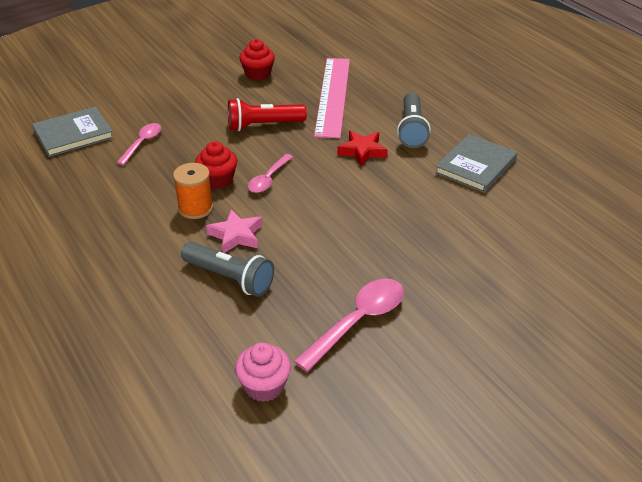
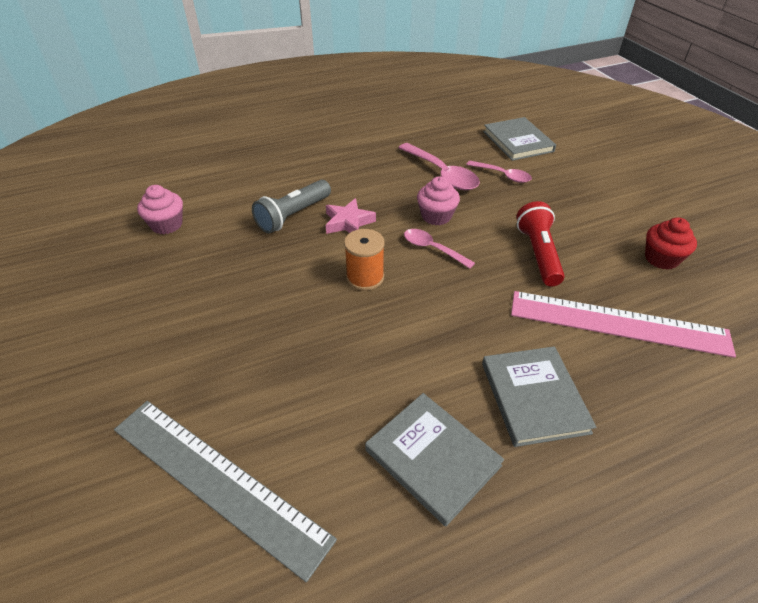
camera: 100 degrees right, 5 degrees up
(195, 208) = (394, 201): orange spool -> orange spool (365, 277)
(218, 180) = (436, 216): red cupcake -> pink cupcake
(358, 321) = (201, 284): pink spoon -> pink spoon (442, 174)
(362, 151) = (480, 332): red star -> none
(411, 130) = (533, 397): grey flashlight -> grey book
(541, 254) = (217, 481): none -> grey ruler

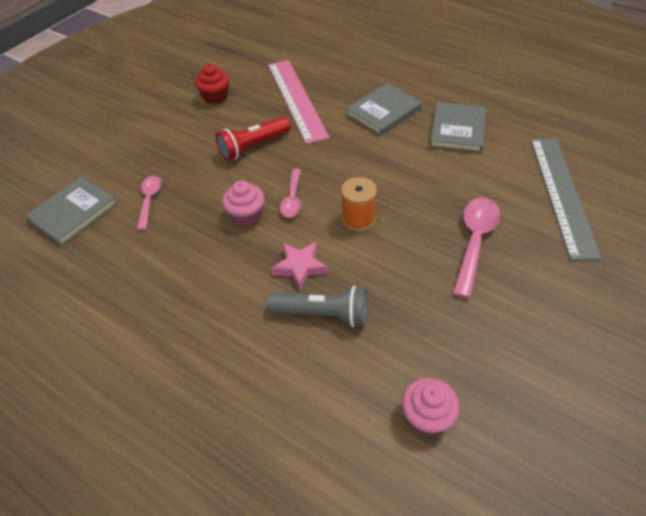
camera: 120 degrees left, 5 degrees up
(442, 174) = (172, 241): pink spoon -> pink spoon (474, 241)

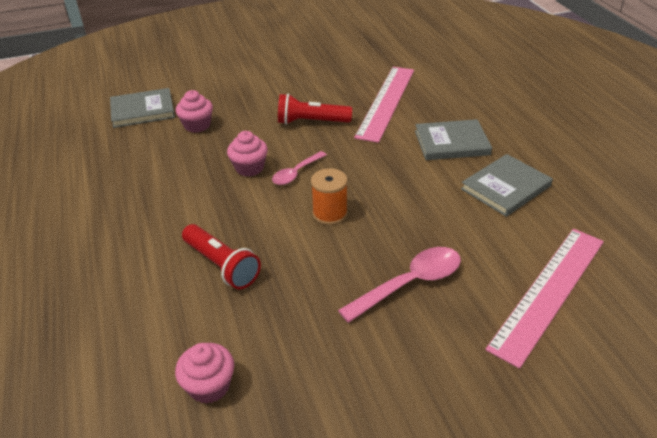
camera: 35 degrees right, 10 degrees down
(150, 200) = (197, 125): pink spoon -> pink cupcake
(215, 97) = (324, 75): red cupcake -> none
(300, 267) = (245, 223): pink star -> none
(323, 314) = (221, 265): grey flashlight -> red flashlight
(562, 194) = (548, 292): grey ruler -> pink ruler

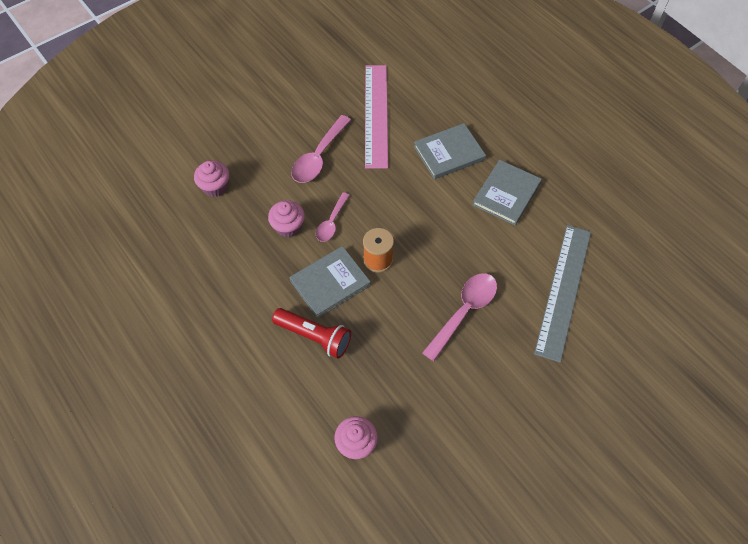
camera: 20 degrees left, 20 degrees up
(142, 110) = (151, 180): grey book -> grey book (330, 283)
(311, 122) = (319, 157): red flashlight -> pink spoon
(548, 292) = (563, 290): pink ruler -> grey ruler

